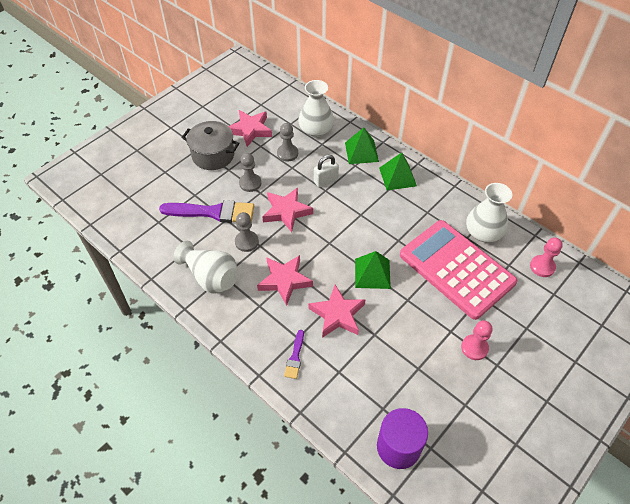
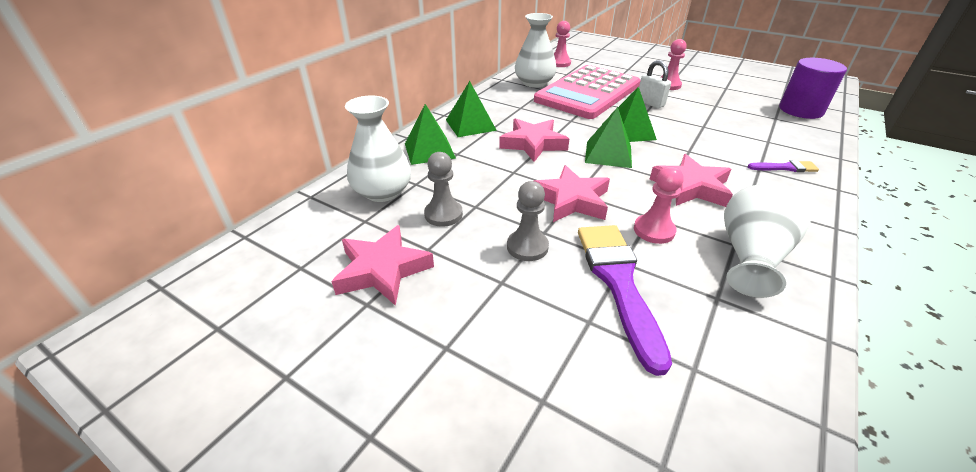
camera: 100 degrees left, 15 degrees down
(213, 155) = (466, 315): grey pot -> none
(246, 242) = (654, 230): grey pawn -> pink pawn
(326, 181) = (495, 173): white padlock -> white padlock (650, 103)
(337, 314) = (702, 147): pink star -> pink star (533, 144)
(338, 248) = (608, 154): none -> green pyramid

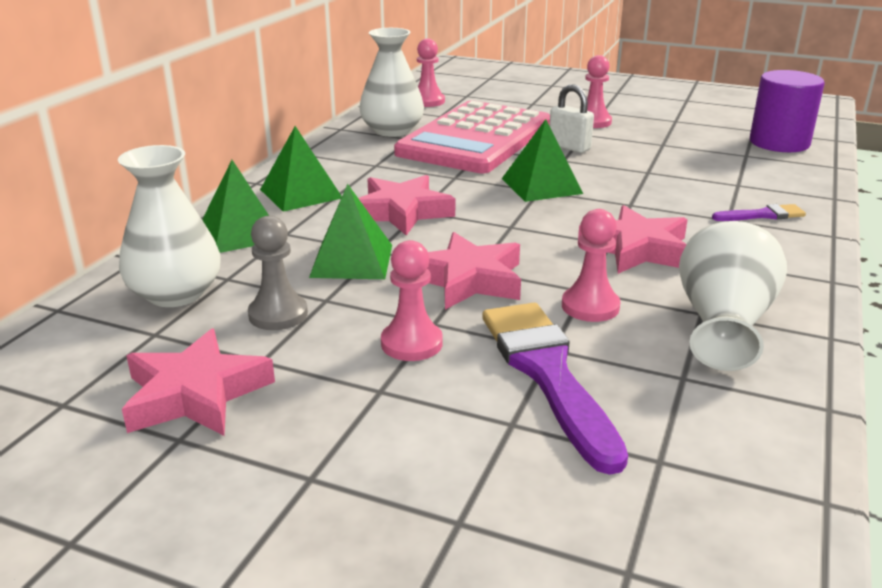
camera: 10 degrees left, 10 degrees down
(527, 247) = (411, 343): grey pawn -> pink pawn
(608, 154) = (515, 217): green pyramid -> green pyramid (352, 260)

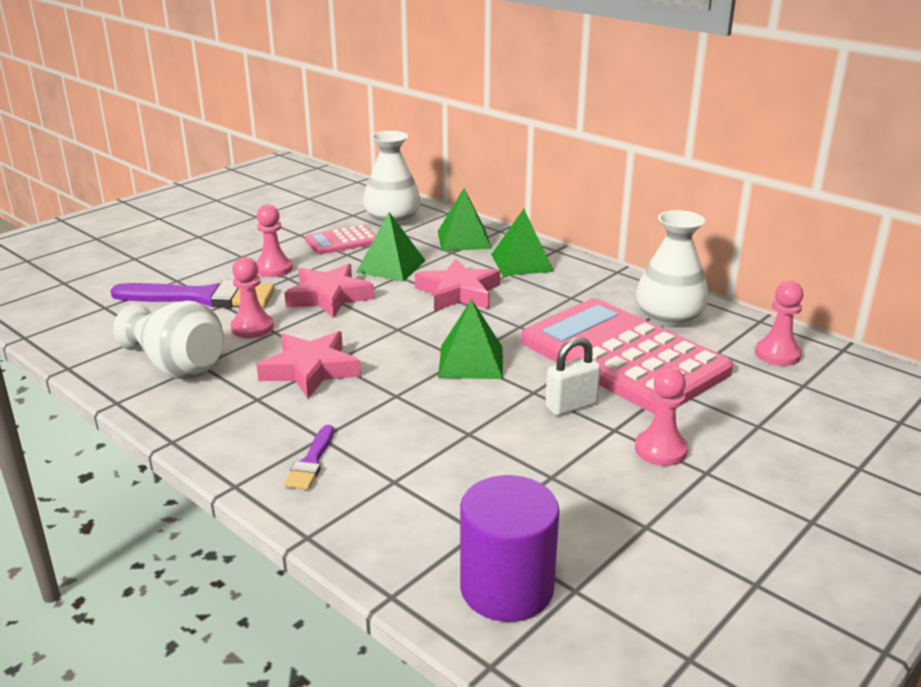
camera: 110 degrees right, 0 degrees up
(195, 394) = (286, 220): pink star -> none
(278, 314) = (342, 241): grey pawn -> pink calculator

